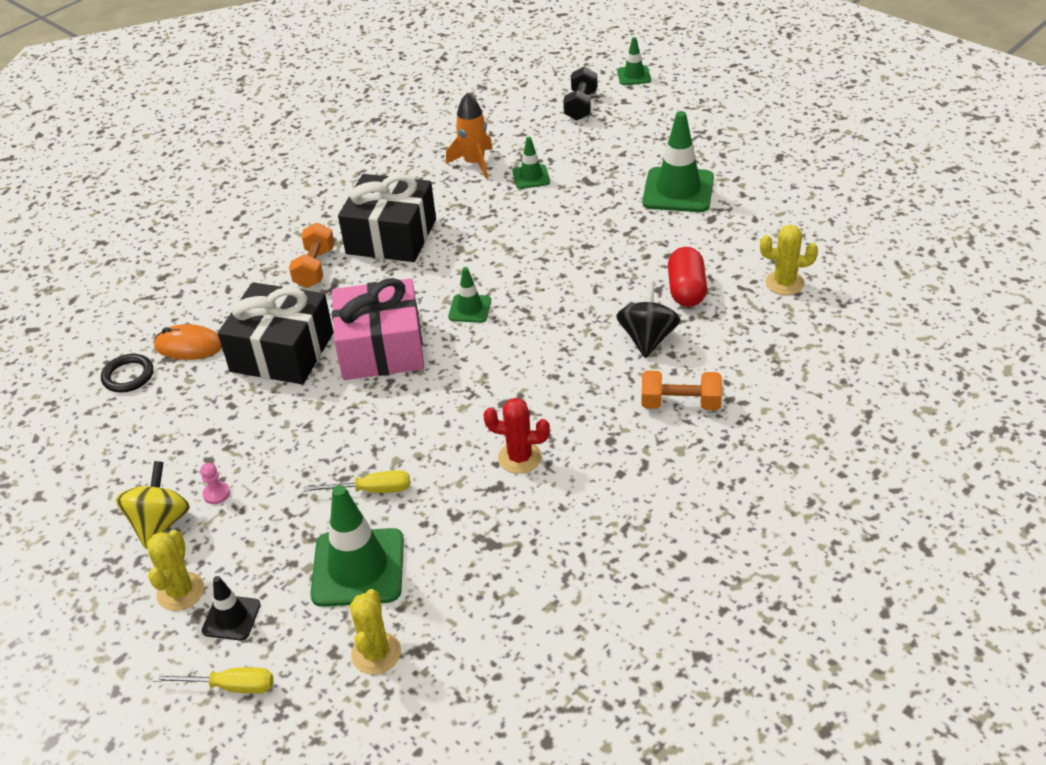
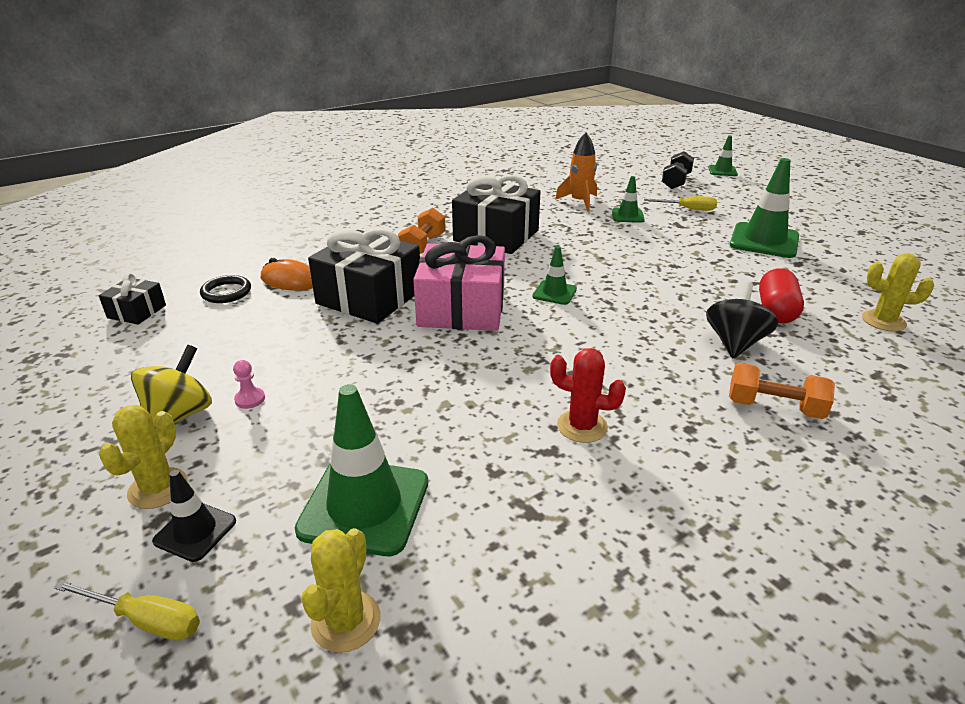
camera: 10 degrees right, 10 degrees down
(46, 420) = (137, 311): none -> black gift
(372, 490) = (409, 427): yellow screwdriver -> yellow screwdriver (688, 209)

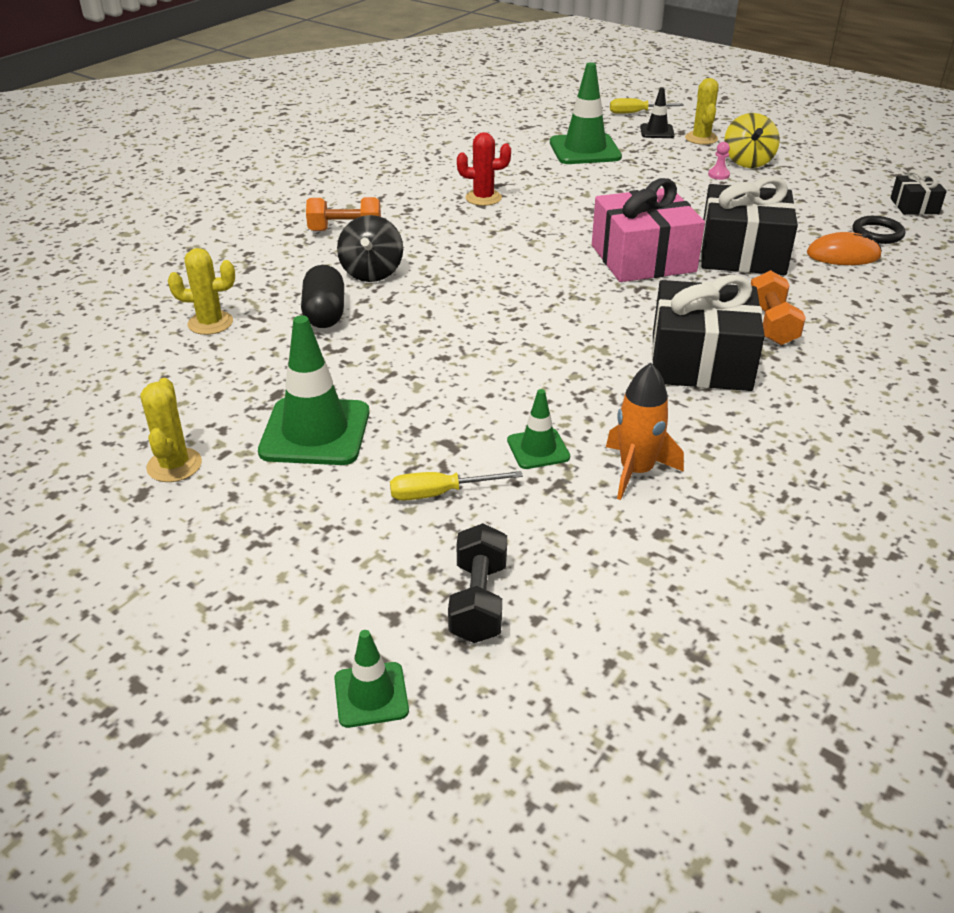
camera: 160 degrees right, 5 degrees up
(346, 621) = (553, 124): yellow cactus -> yellow cactus (174, 465)
(554, 293) = (566, 291): green traffic cone -> none
(776, 311) = (324, 314): red capsule -> black capsule

